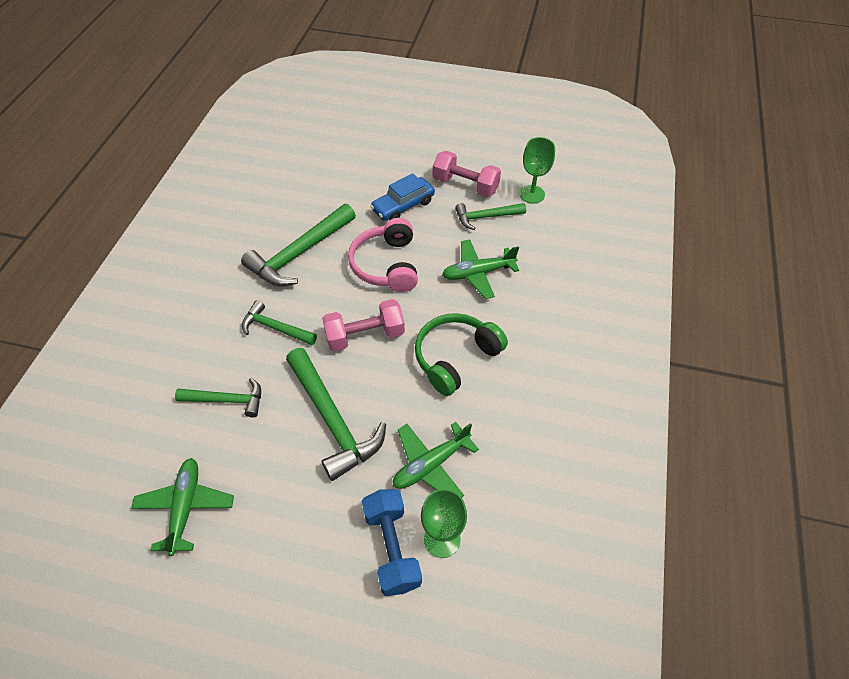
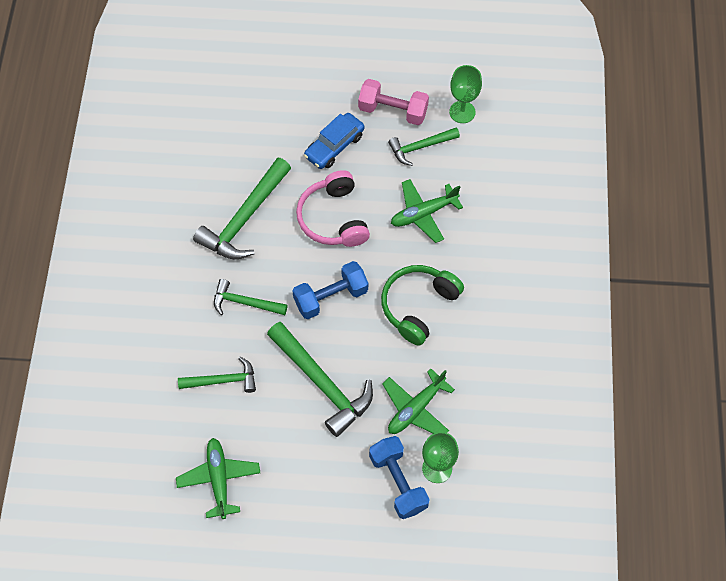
camera: 10 degrees left, 10 degrees up
(365, 335) = (331, 297): pink dumbbell -> blue dumbbell

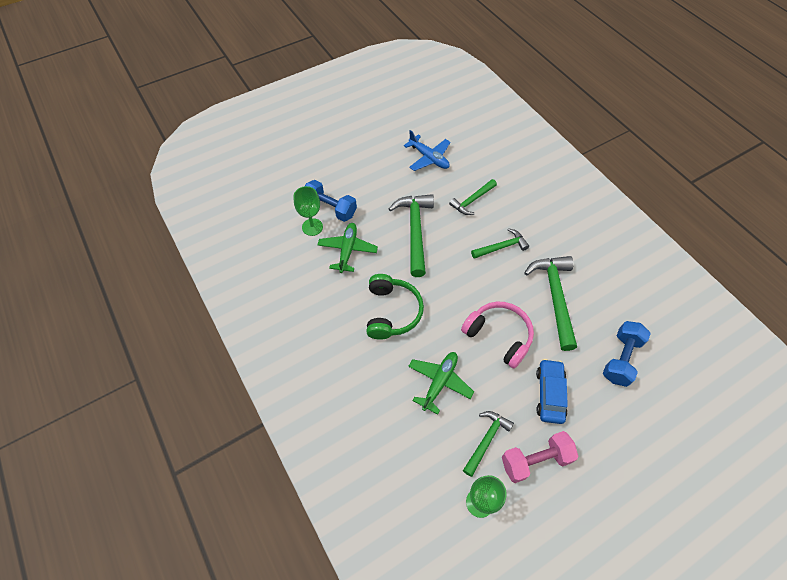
camera: 145 degrees right, 5 degrees down
(219, 479) = (429, 158): green plane -> blue plane
(322, 383) = (415, 231): green hammer -> green hammer turned 75 degrees clockwise
(331, 297) = (453, 282): blue dumbbell -> blue dumbbell (621, 359)

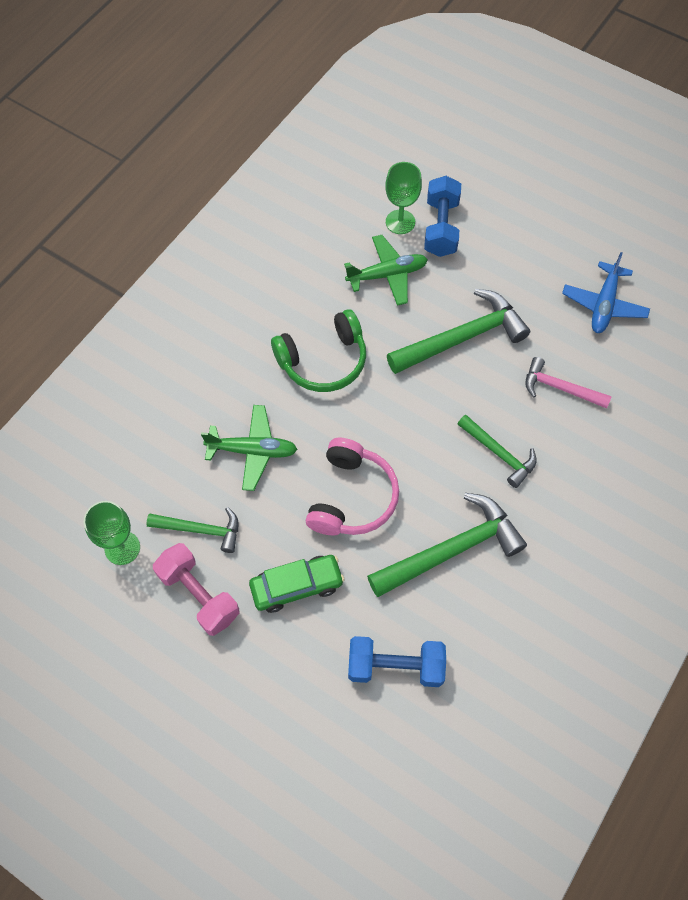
camera: 65 degrees right, 5 degrees up
(472, 200) = (560, 388): green hammer -> pink hammer
(549, 394) = (297, 586): blue car -> green car

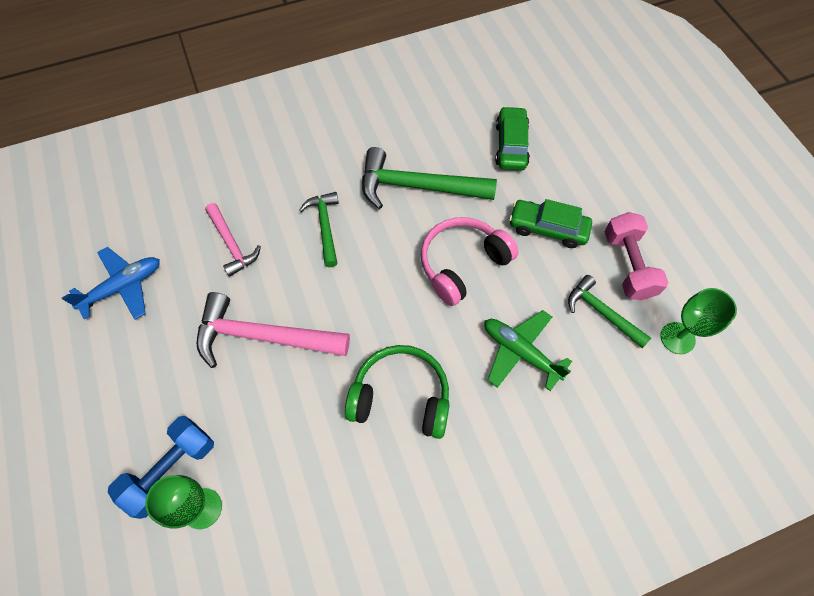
camera: 145 degrees left, 0 degrees up
(387, 275) = (270, 450): green plane -> none
(395, 666) = (511, 145): blue dumbbell -> green car
(462, 338) = (264, 336): green hammer -> pink hammer

